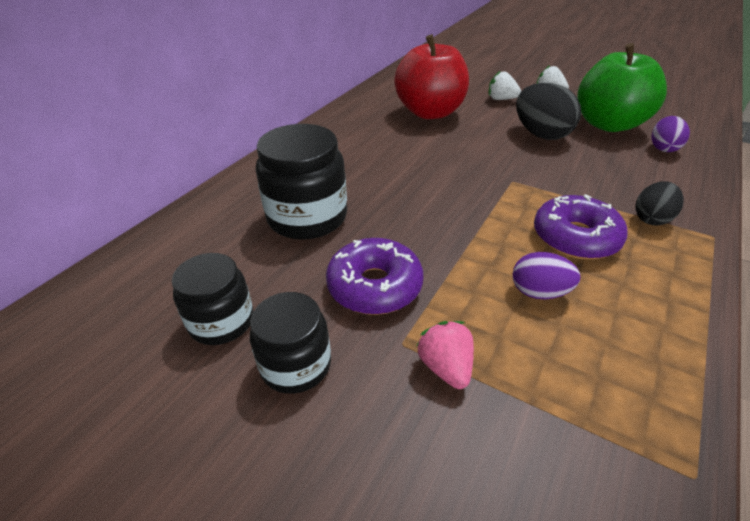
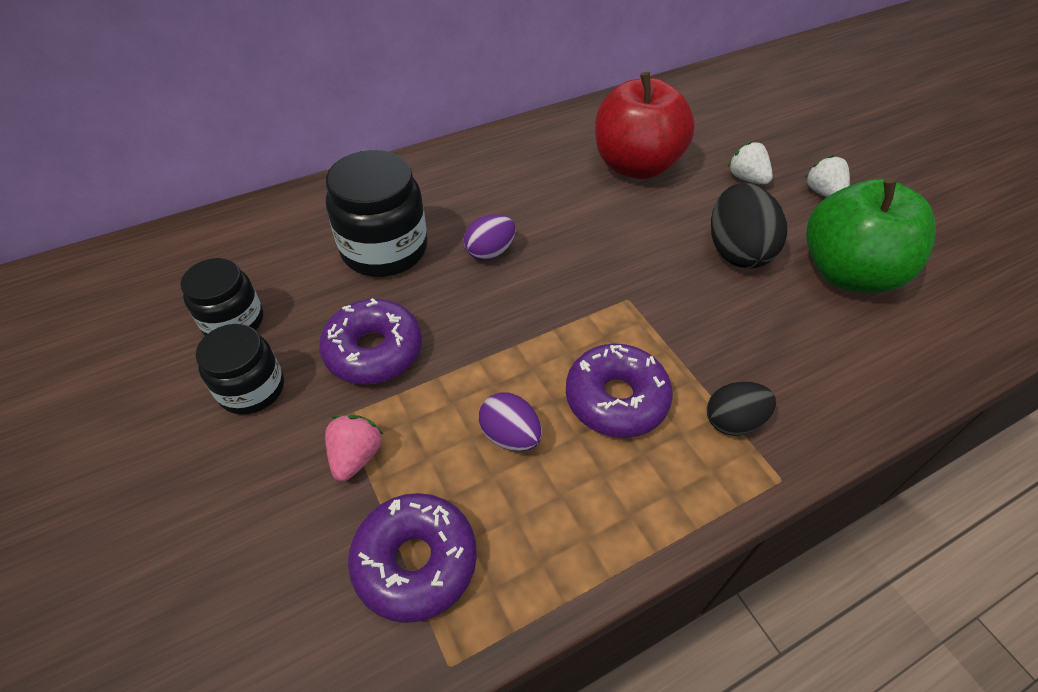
camera: 30 degrees right, 10 degrees up
(580, 416) = (415, 561): none -> purple donut
(663, 148) = (879, 339): purple egg -> purple egg (490, 252)

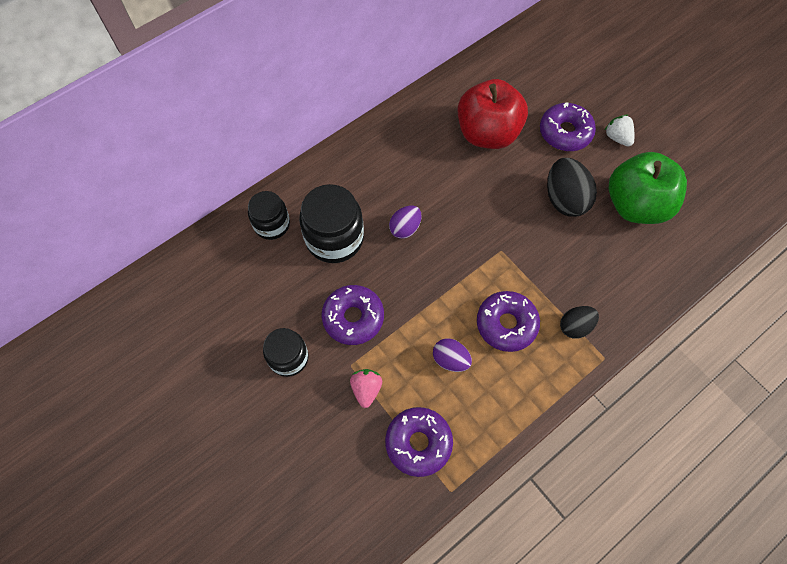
camera: 10 degrees left, 15 degrees up
(233, 321) = (257, 312): black jar -> black jar (272, 224)
(746, 178) = (565, 132): white strawberry -> purple donut

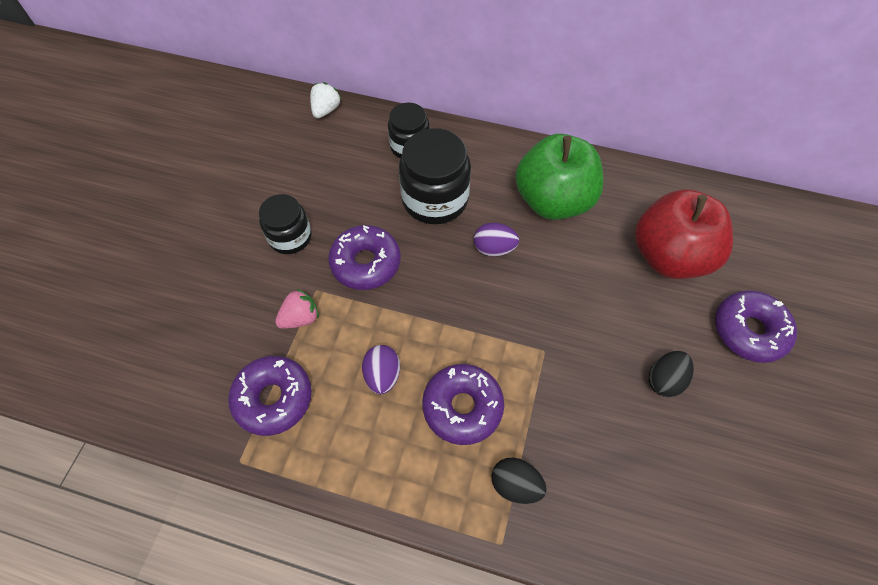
camera: 55 degrees right, 5 degrees down
(564, 199) = (664, 380): black egg -> black egg, size x0.60
(617, 137) = (802, 392): white strawberry -> white strawberry (326, 110)
(635, 205) = (732, 466): green apple -> green apple (553, 201)

